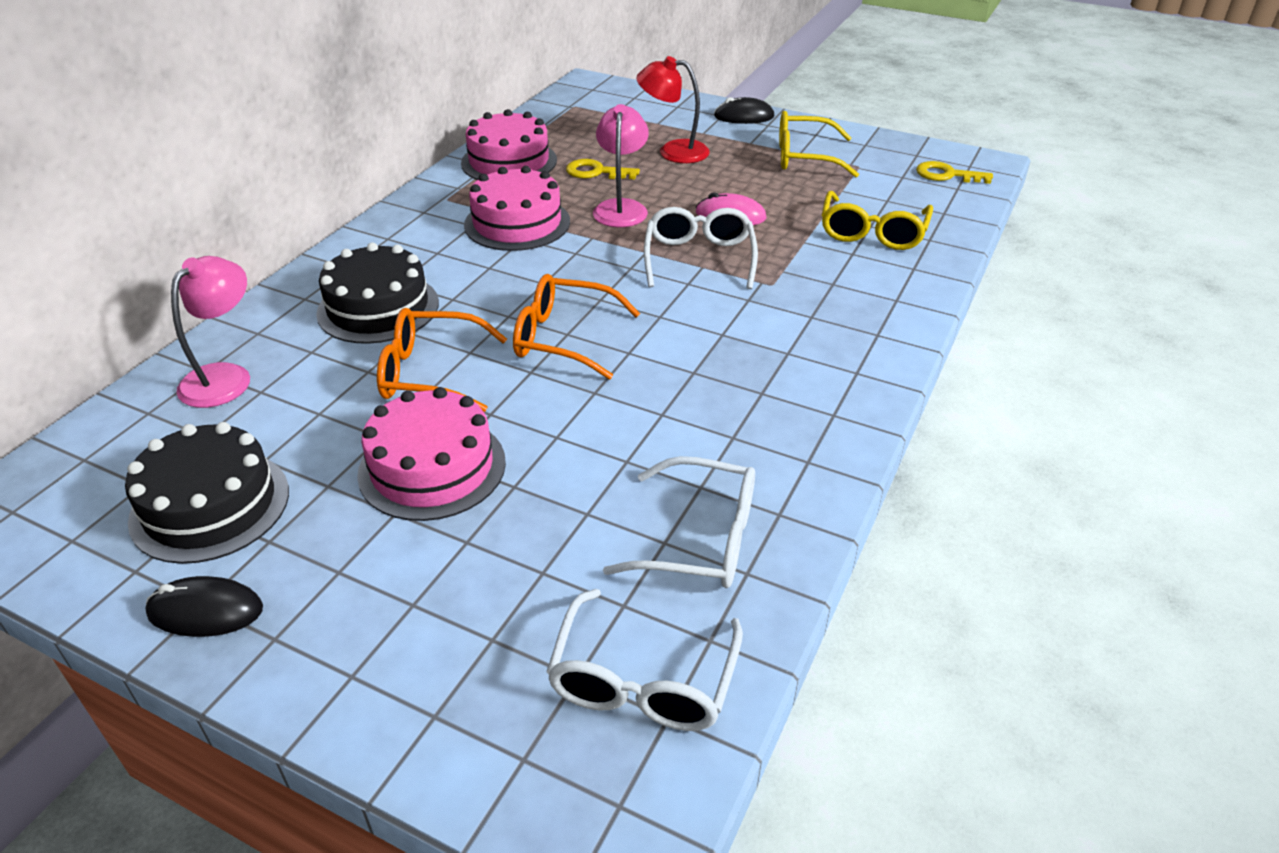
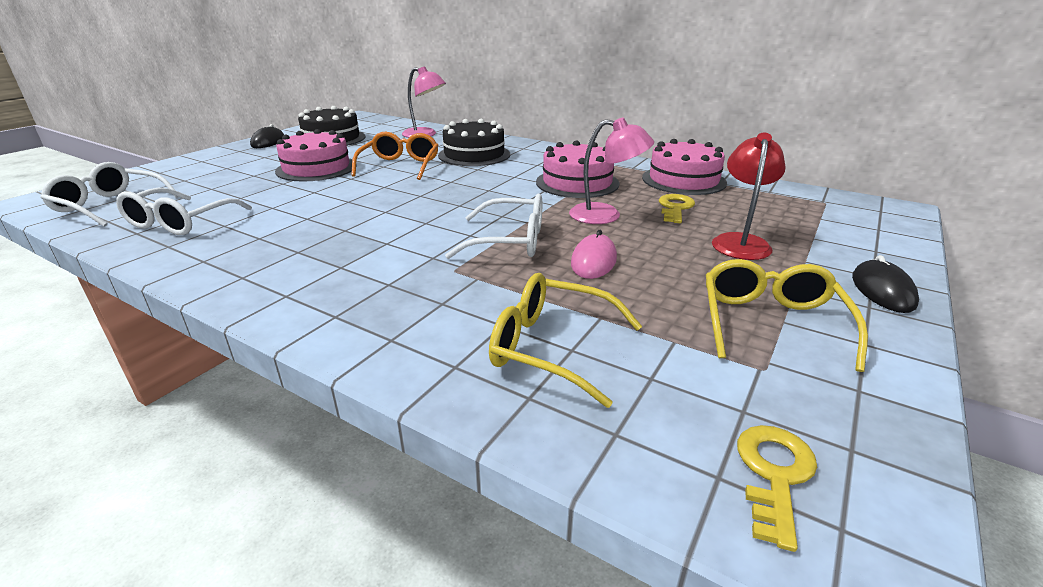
camera: 95 degrees right, 10 degrees down
(563, 338) = (415, 194): orange glasses -> none

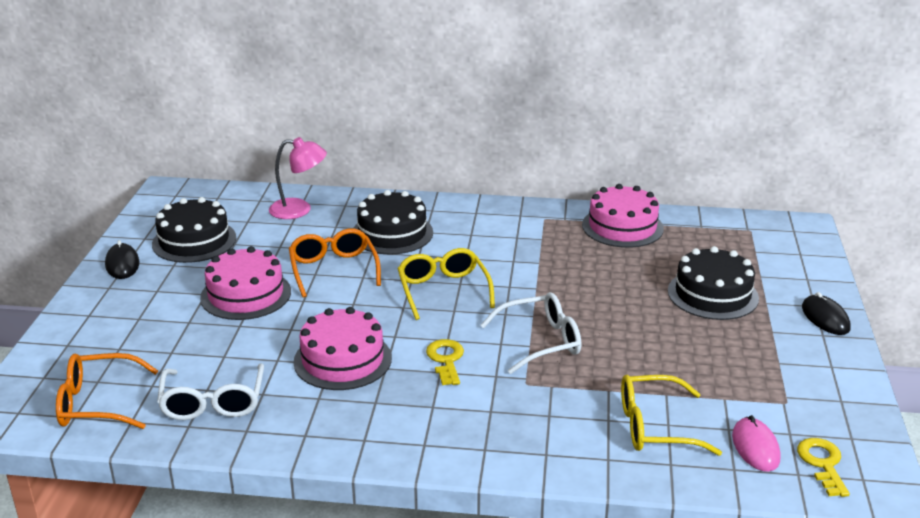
camera: 25 degrees left, 0 degrees up
(110, 205) = (97, 403): white glasses -> orange glasses
(577, 183) = (532, 253): pink cake -> pink cake (342, 360)
(593, 261) = (621, 344): pink mouse -> pink mouse (755, 447)
(606, 215) = (591, 290): pink lamp -> none
(675, 208) = (640, 267): yellow key -> yellow key (446, 360)
(740, 242) = (712, 294): red lamp -> black cake
(770, 322) = (772, 366): yellow glasses -> yellow glasses (443, 290)

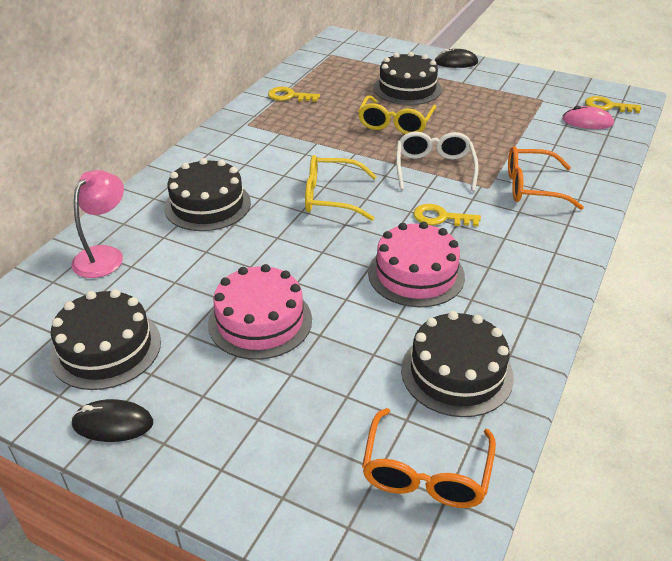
camera: 70 degrees left, 10 degrees up
(213, 403) = (456, 372): white glasses -> black cake
(333, 269) = (250, 253): orange glasses -> orange glasses (531, 187)
(622, 227) = (289, 96): pink cake -> yellow key
(654, 427) = (557, 149): yellow glasses -> yellow glasses (395, 124)

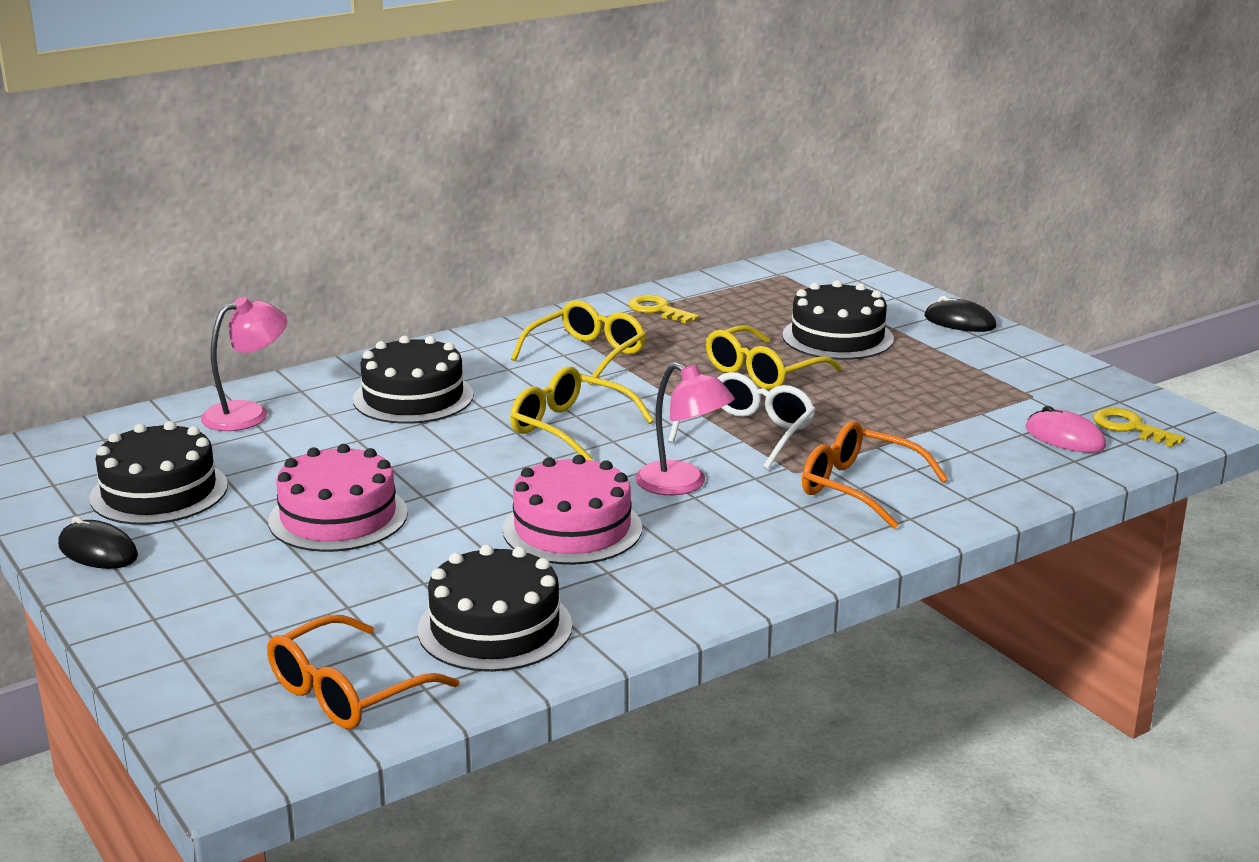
camera: 30 degrees right, 15 degrees down
(282, 140) = (587, 355): none -> yellow glasses
(440, 217) = (682, 484): yellow key -> pink lamp

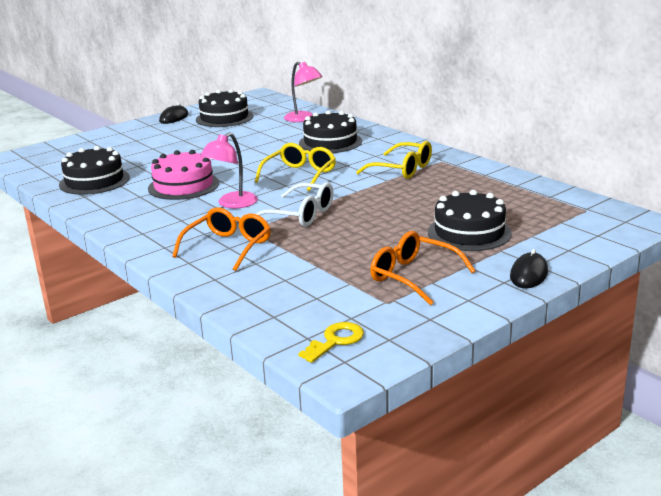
camera: 85 degrees right, 0 degrees up
(338, 517) = (199, 145): pink cake -> none
(346, 692) = (54, 164): orange glasses -> orange glasses (413, 276)
(657, 310) = (486, 180): yellow key -> none
(762, 373) = (394, 213): yellow glasses -> none
(1064, 438) = (311, 313): pink mouse -> none

